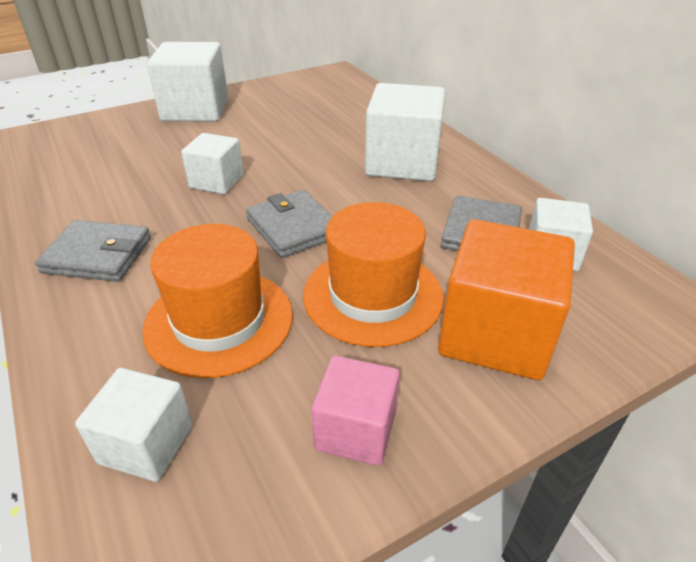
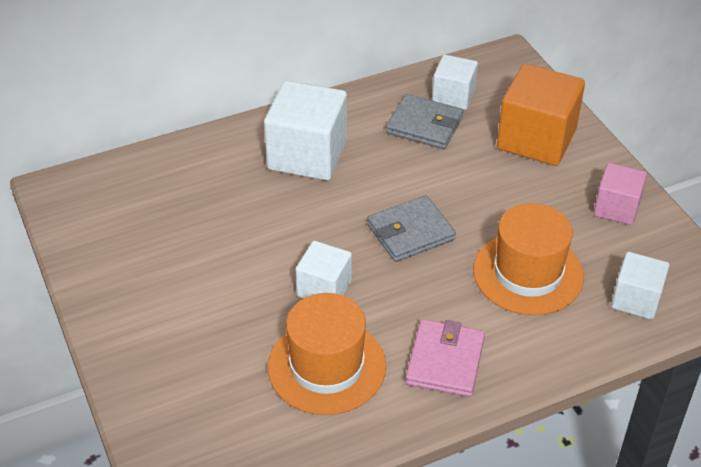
camera: 85 degrees left, 5 degrees up
(98, 255) = (445, 361): grey wallet -> pink wallet
(195, 110) = (138, 322): white cube -> none
(373, 295) = (499, 191): orange hat -> orange hat (326, 366)

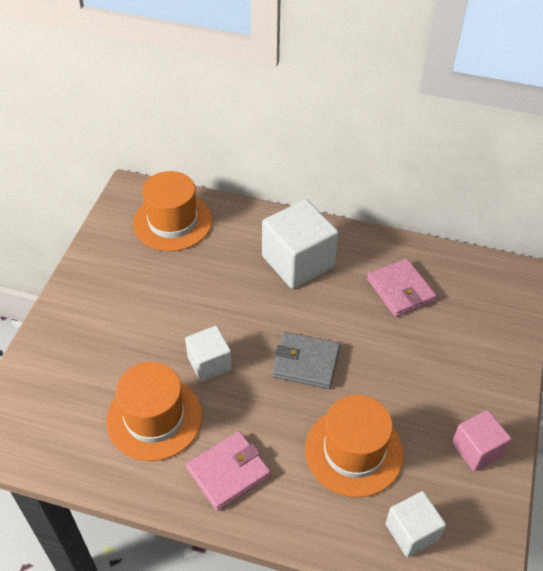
camera: 40 degrees right, 5 degrees up
(139, 192) = (172, 222): none -> orange hat
(424, 125) = (400, 290): grey wallet -> pink wallet
(453, 96) = (445, 281): white cube -> none
(536, 139) = (473, 353): orange cube -> none

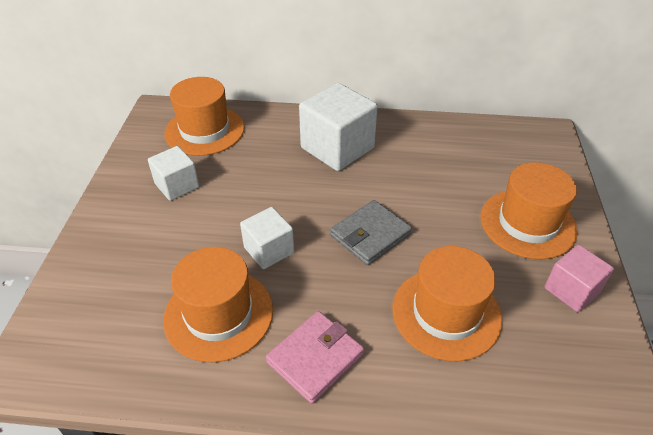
camera: 10 degrees left, 5 degrees down
(306, 362) = (370, 235): grey wallet -> grey wallet turned 45 degrees counterclockwise
(400, 290) = (443, 159): pink wallet -> none
(412, 532) = (537, 387): white cube -> white cube (177, 185)
(460, 375) = (527, 223): none -> orange hat

